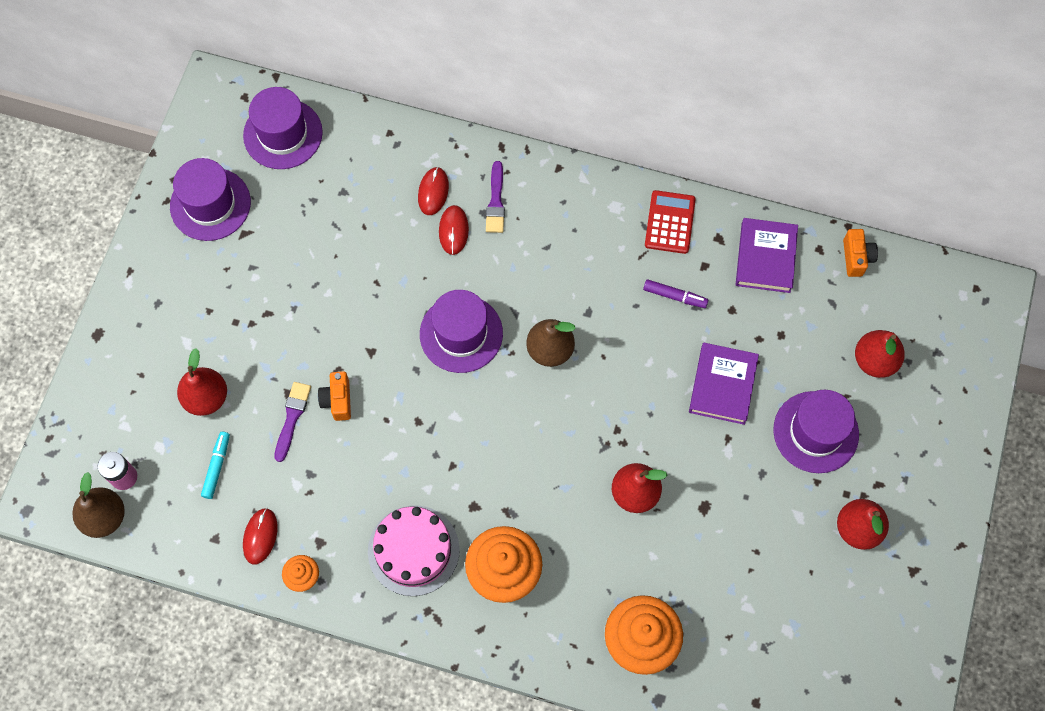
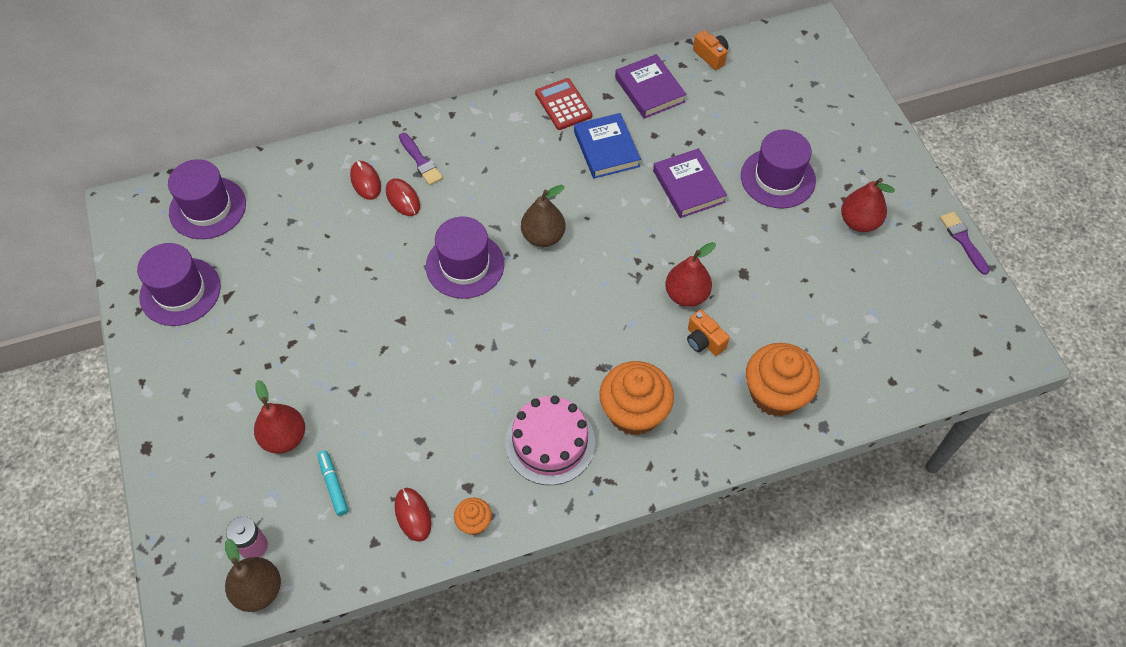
camera: 35 degrees left, 10 degrees down
(292, 418) = (372, 407): purple brush -> purple brush (963, 240)
(337, 400) = (401, 371): orange camera -> orange camera (704, 341)
(675, 296) = (606, 149): purple marker -> blue book
(874, 361) = (777, 111): red pear -> none

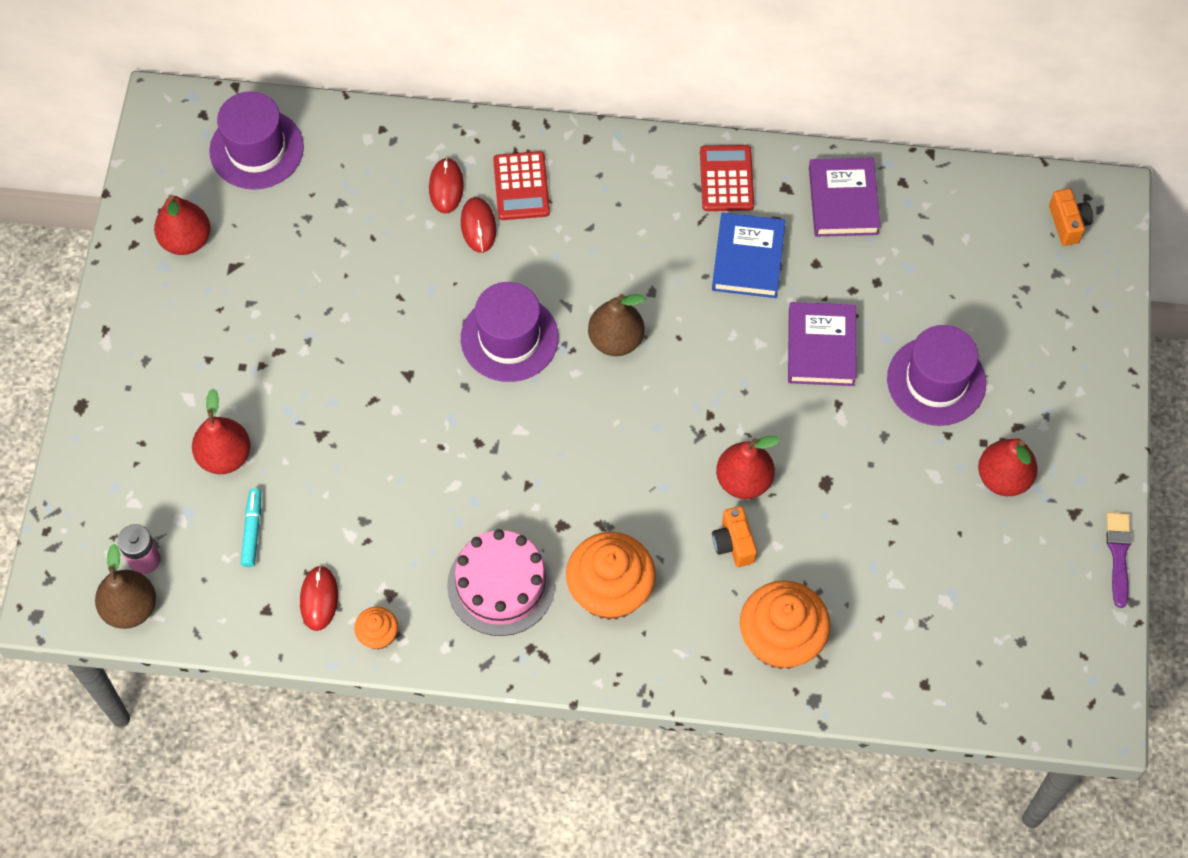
camera: 25 degrees right, 5 degrees up
(180, 291) = (186, 240): purple hat -> red pear
(421, 161) = (521, 186): purple brush -> red calculator
(711, 56) = (946, 185): orange camera -> orange camera (1068, 223)

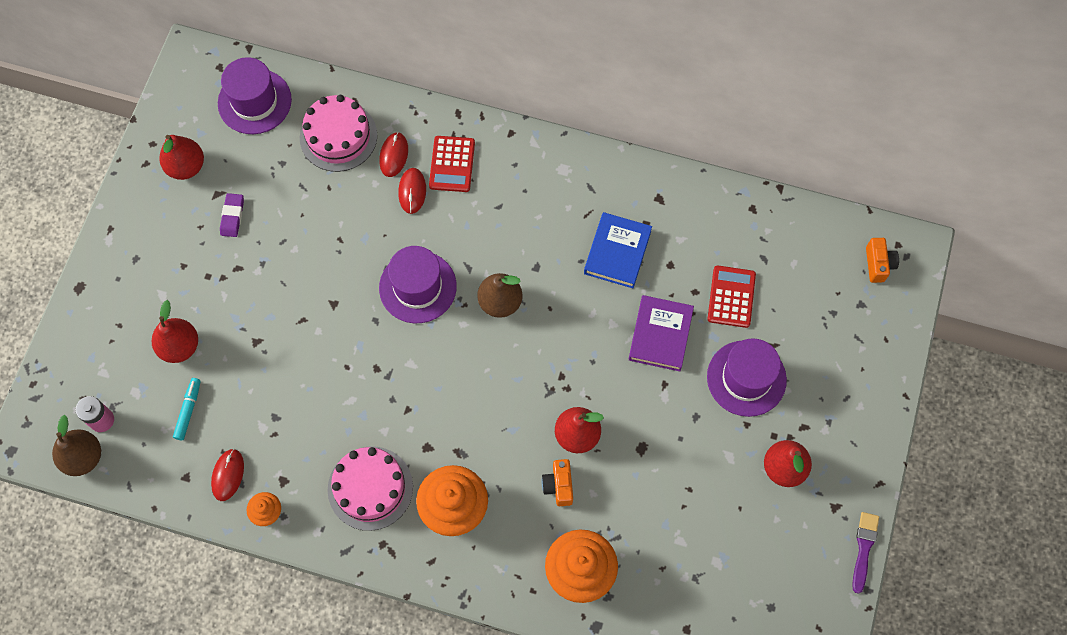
camera: 10 degrees right, 5 degrees up
(258, 290) = (232, 216): none -> purple eraser
(371, 175) = (338, 136): none -> pink cake
(726, 179) = (614, 183): red calculator -> red calculator (731, 297)
(843, 201) = (702, 216): purple book -> none

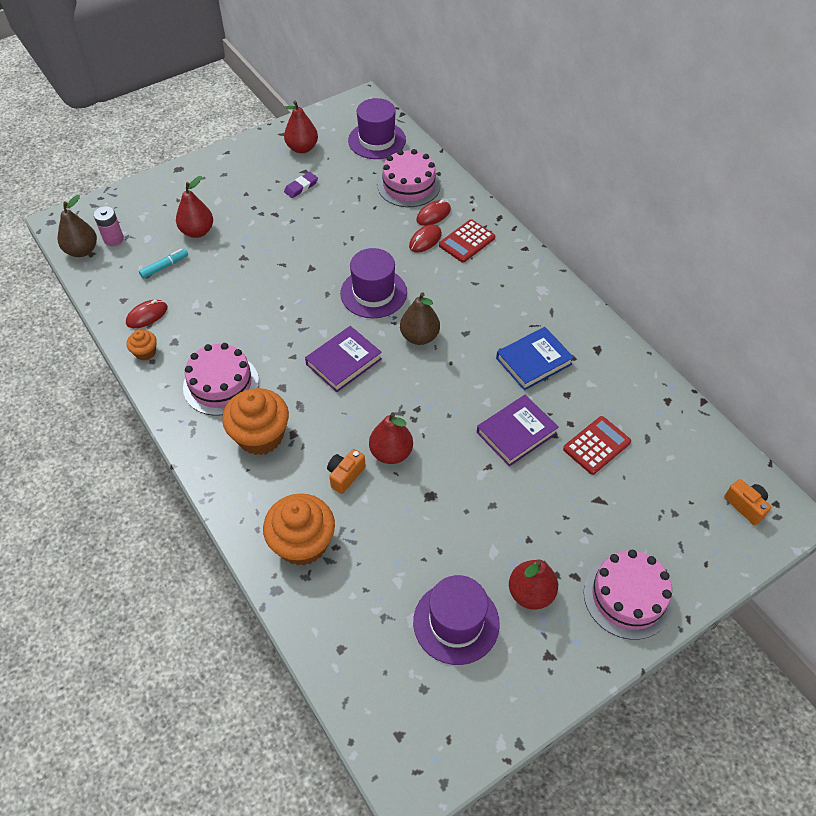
camera: 40 degrees right, 15 degrees down
(457, 379) = (343, 361): none -> purple book
(746, 378) = (558, 508): purple hat -> purple hat (456, 622)
(852, 413) = (628, 596): none -> pink cake
(864, 548) = (546, 708): purple brush -> none
(878, 264) = (745, 506): orange camera -> orange camera turned 75 degrees counterclockwise

